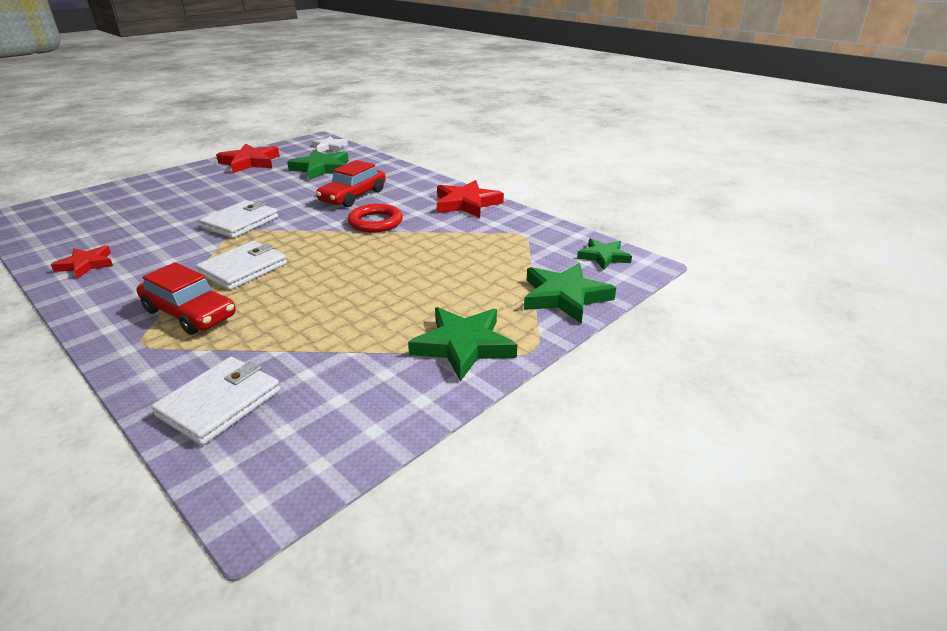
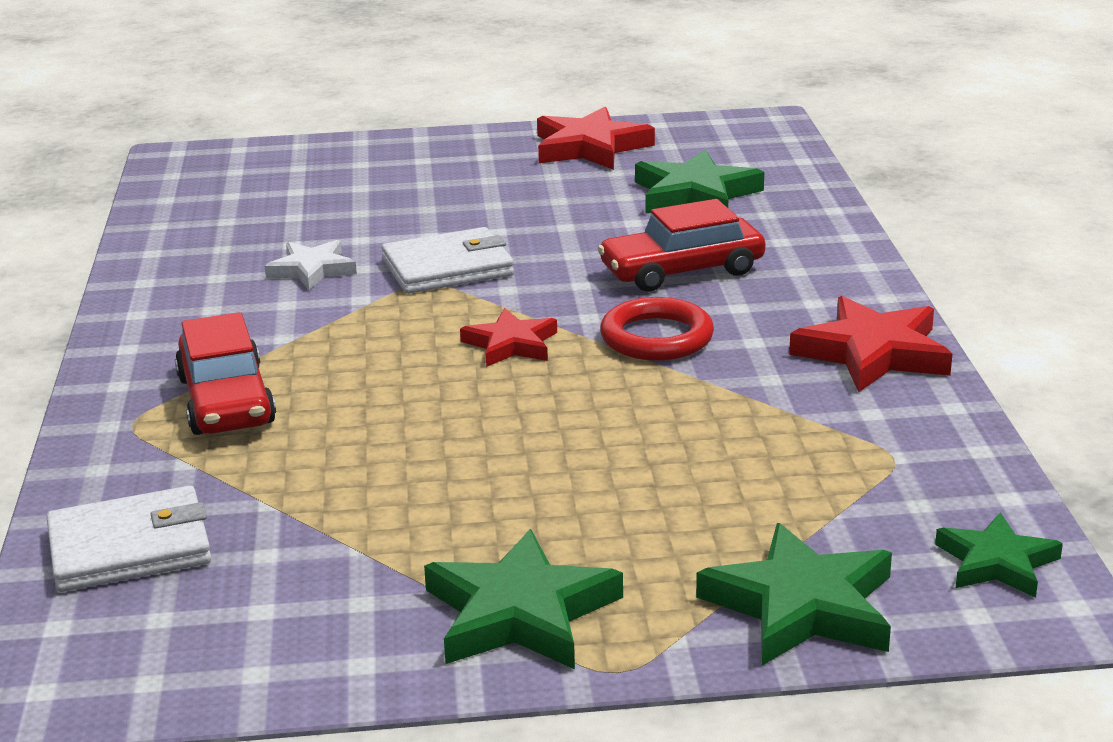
camera: 40 degrees right, 5 degrees down
(86, 264) = (184, 274): red star -> red star (511, 344)
(243, 269) = (365, 354): white wallet -> none
(329, 147) = (766, 148): white star -> white star (312, 270)

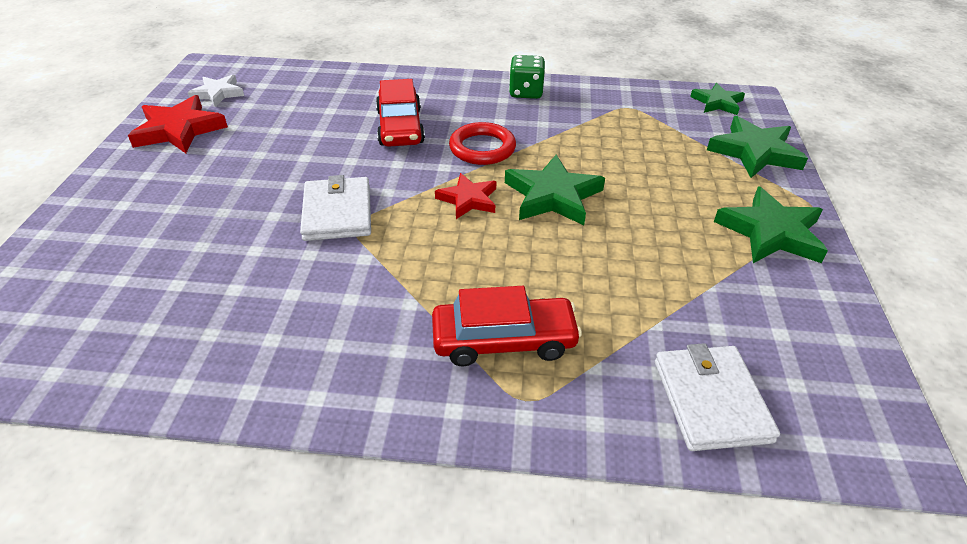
camera: 80 degrees left, 15 degrees up
(312, 270) = (296, 280): white star -> white star (218, 93)
(695, 194) = (294, 106): green star -> green star (553, 196)
(873, 353) = (526, 92): red star -> green dice

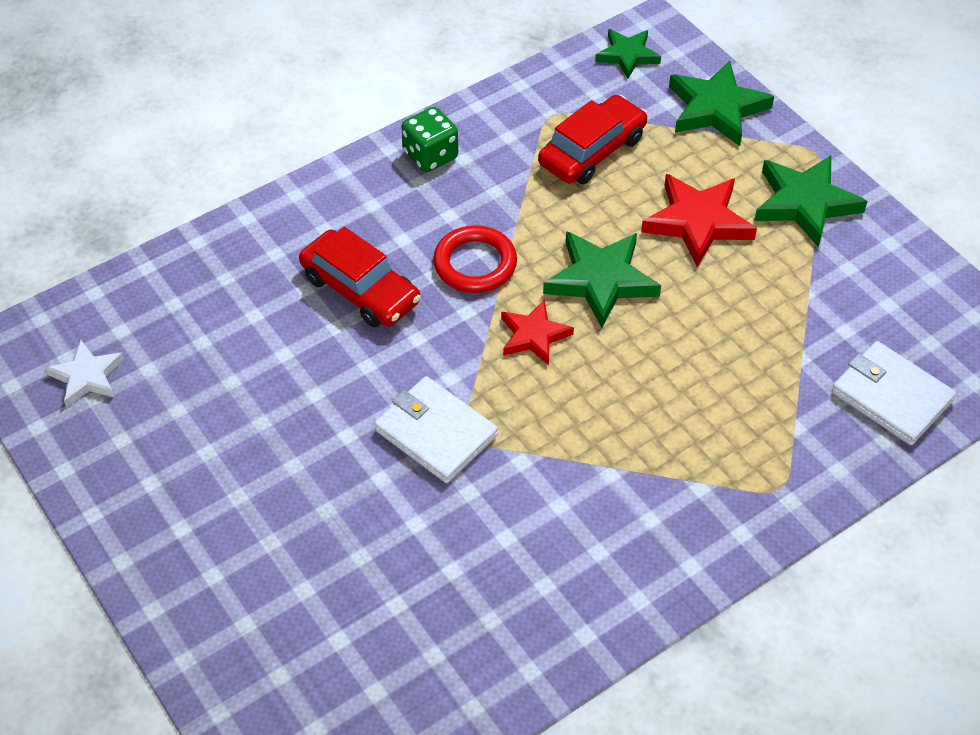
camera: 40 degrees left, 10 degrees up
(179, 130) = (123, 453): red star -> red star (698, 222)
(504, 340) = (715, 452): red car -> red car (592, 151)

